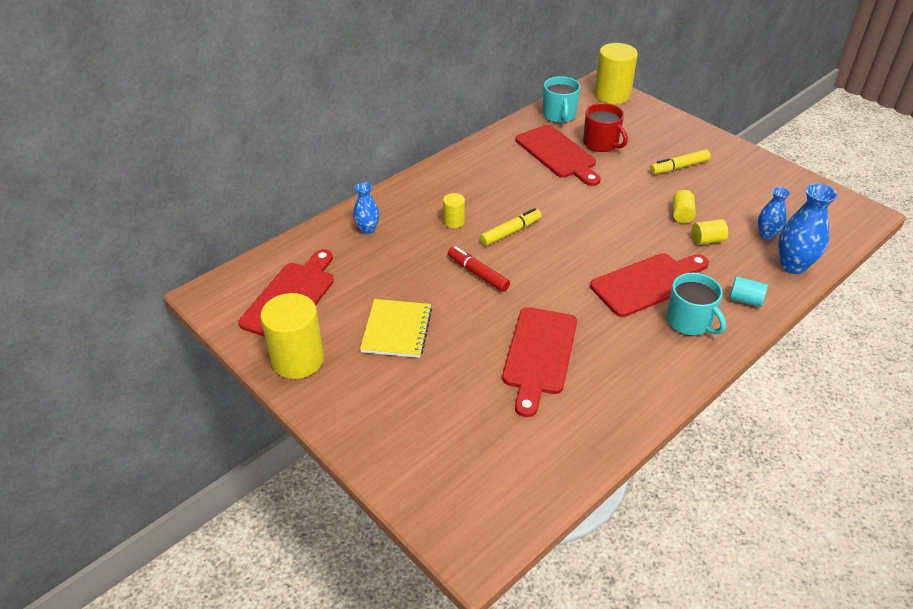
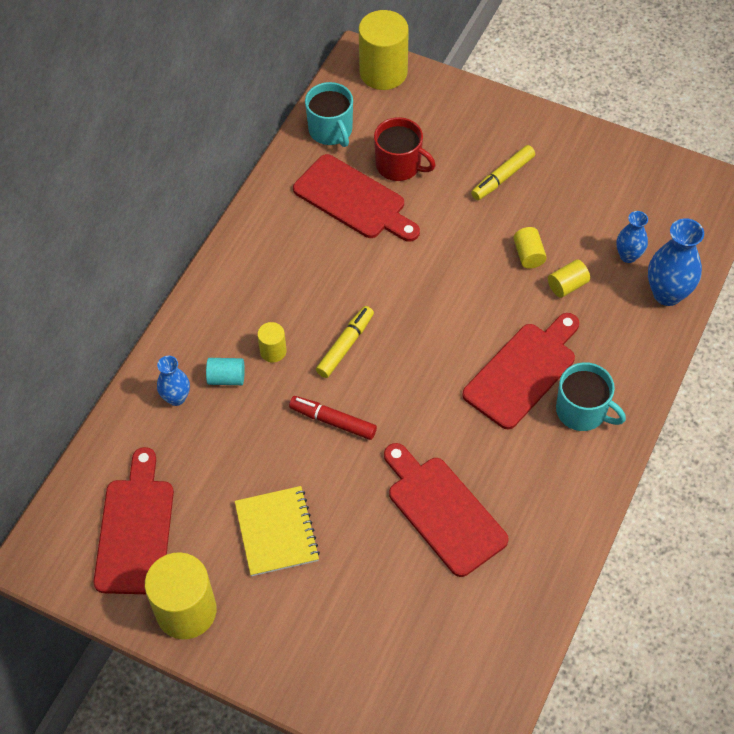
camera: 20 degrees left, 15 degrees up
(539, 355) = (442, 511): red cutting board -> red cutting board turned 150 degrees clockwise
(745, 300) = (631, 360): turquoise cylinder -> turquoise cylinder (226, 378)

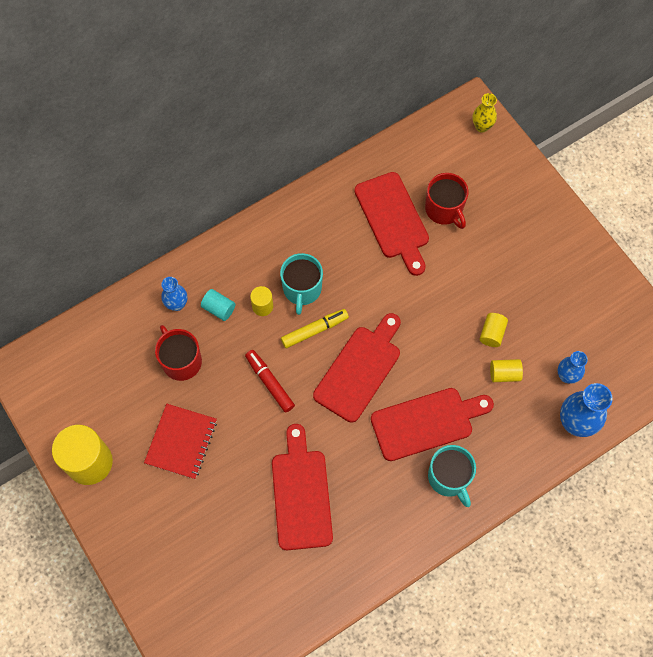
camera: 30 degrees right, 10 degrees up
(135, 529) = (92, 385): red cutting board -> red cutting board (359, 369)
(220, 451) = (181, 361): none -> red mug
(276, 532) = (181, 442): yellow notebook -> red notebook
(331, 130) = (412, 154): turquoise mug -> turquoise mug (302, 289)
(383, 72) = (482, 126): yellow cylinder -> yellow vase
(503, 177) = (514, 260): yellow marker -> none

